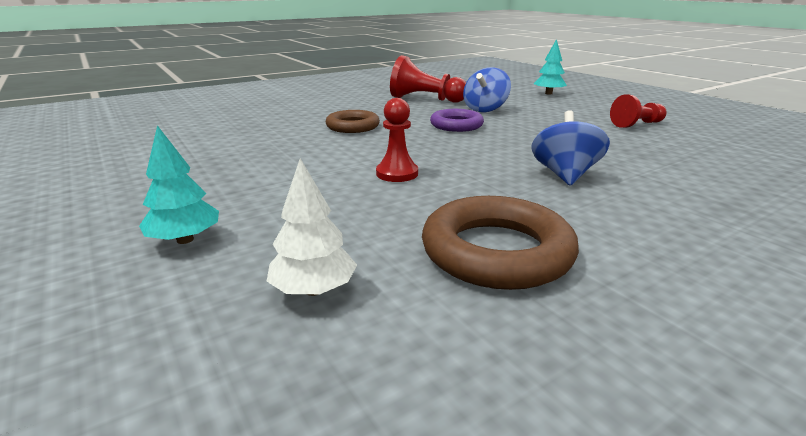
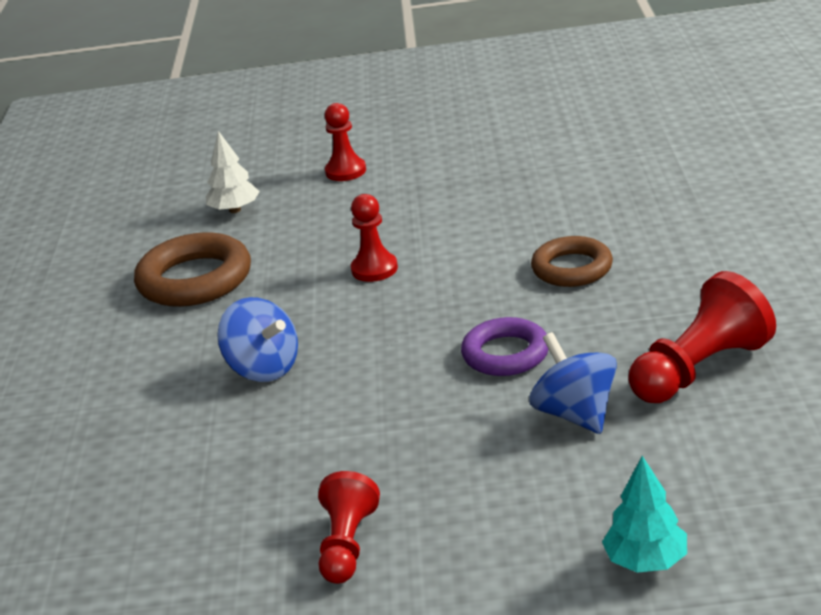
camera: 125 degrees right, 5 degrees up
(185, 240) = (345, 171): turquoise tree -> red pawn

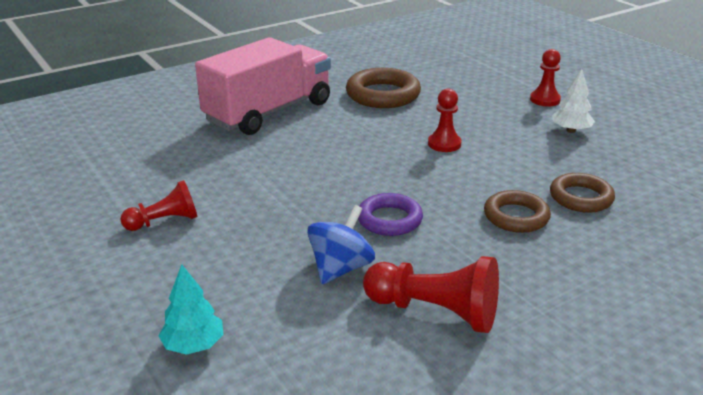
camera: 55 degrees right, 0 degrees up
(131, 389) = (269, 112): none -> pink truck
(235, 210) = (464, 82): white tree -> white tree (570, 130)
(263, 368) = (313, 142): blue spinning top -> none
(571, 219) = (581, 198): none -> brown ring

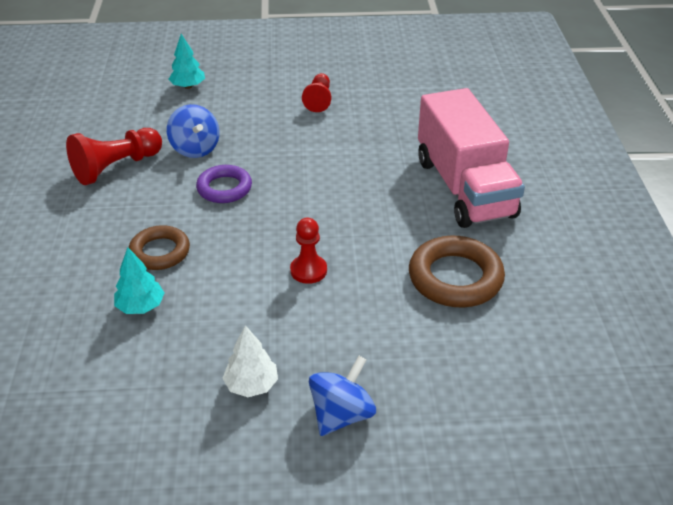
camera: 120 degrees right, 10 degrees up
(545, 100) = (341, 414): red pawn -> blue spinning top
(581, 198) = (141, 306): brown ring -> turquoise tree

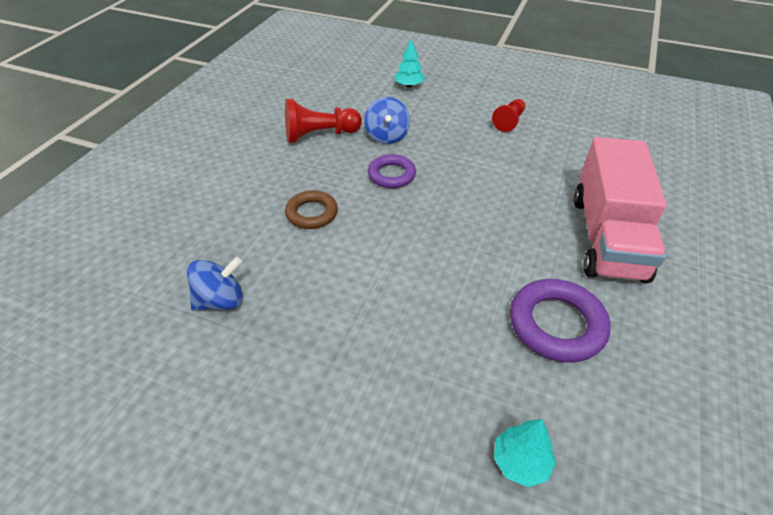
camera: 25 degrees right, 5 degrees up
(141, 306) = (271, 255): turquoise tree -> turquoise tree (520, 462)
(251, 385) = (316, 361): white tree -> none
(308, 270) = (422, 270): red pawn -> none
(341, 414) = (378, 425): blue spinning top -> blue spinning top (221, 300)
(455, 278) = (556, 324): brown ring -> purple ring

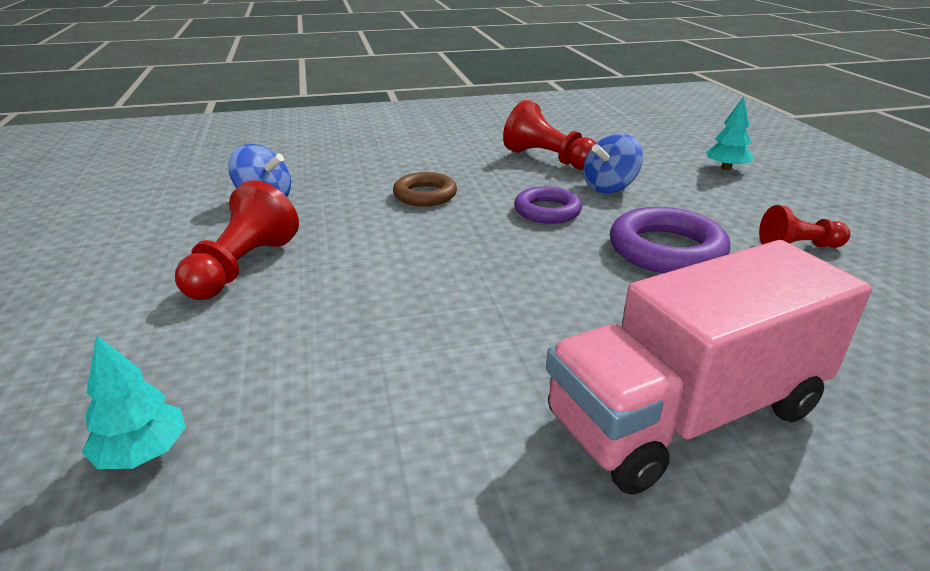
camera: 55 degrees right, 15 degrees down
(330, 350) = (242, 267): none -> red pawn
(556, 324) = (421, 414): purple ring -> purple ring (666, 250)

